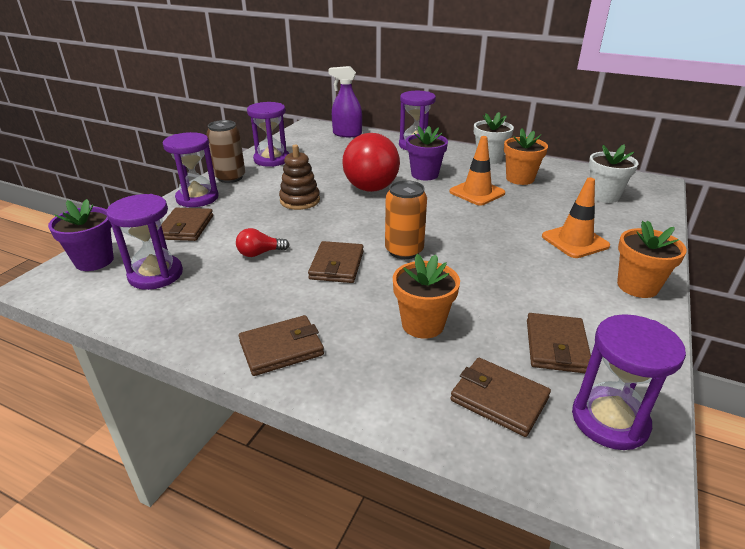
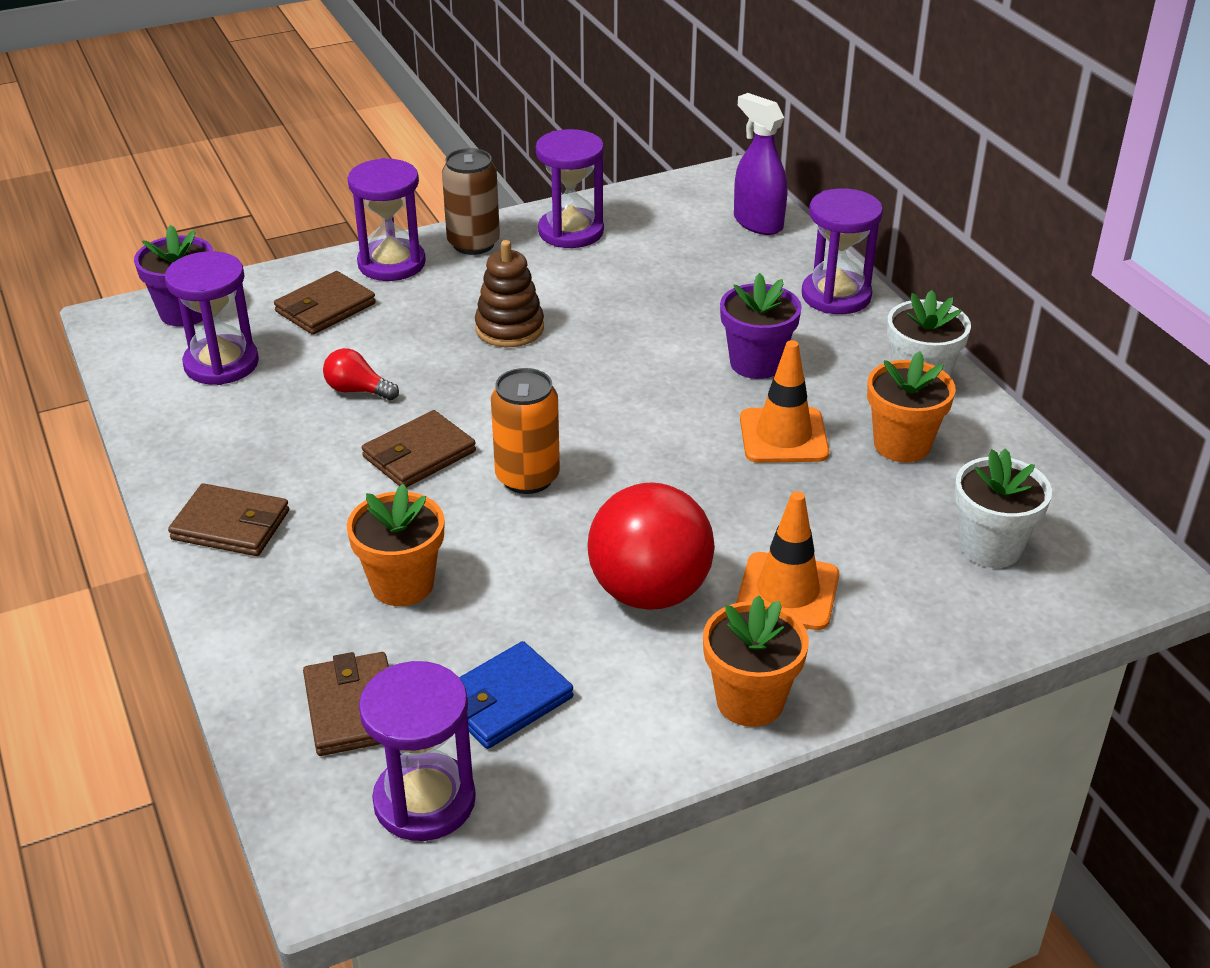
camera: 40 degrees right, 5 degrees up
(371, 188) = (635, 352): red ball -> red ball (649, 592)
(556, 346) = (505, 700): brown wallet -> blue wallet

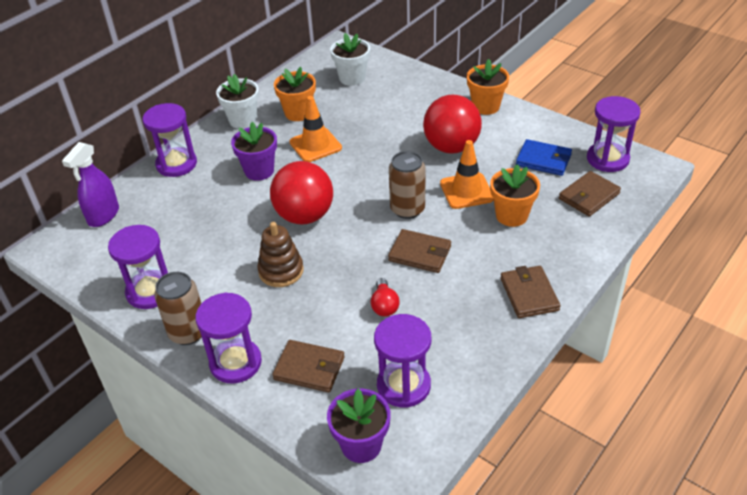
camera: 115 degrees left, 5 degrees up
(527, 477) = (407, 209): orange can -> brown can
(606, 376) = (304, 216): none -> red ball
(787, 592) = (420, 115): orange traffic cone -> orange traffic cone (466, 191)

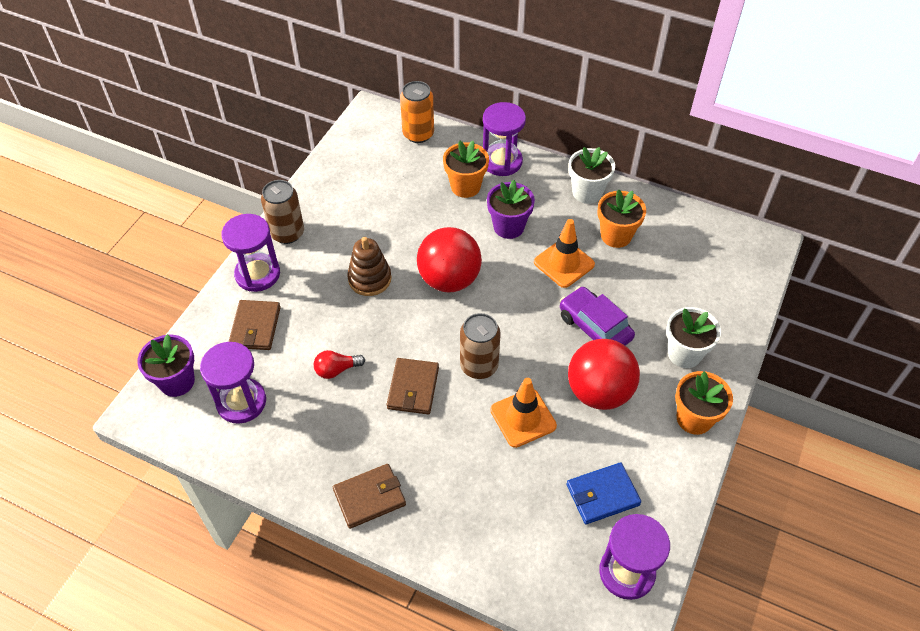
camera: 75 degrees right, 10 degrees up
(103, 215) = (418, 134): purple spray bottle -> orange can
(150, 291) = (330, 194): purple hourglass -> none
(352, 78) = (702, 270): white flower pot -> white flower pot (684, 353)
(388, 139) = (594, 327): none -> purple car
(511, 215) = (491, 469): orange flower pot -> orange flower pot (465, 186)
(543, 160) = (602, 495): blue wallet -> blue wallet turned 60 degrees clockwise
(589, 196) = (545, 552): brown wallet -> none

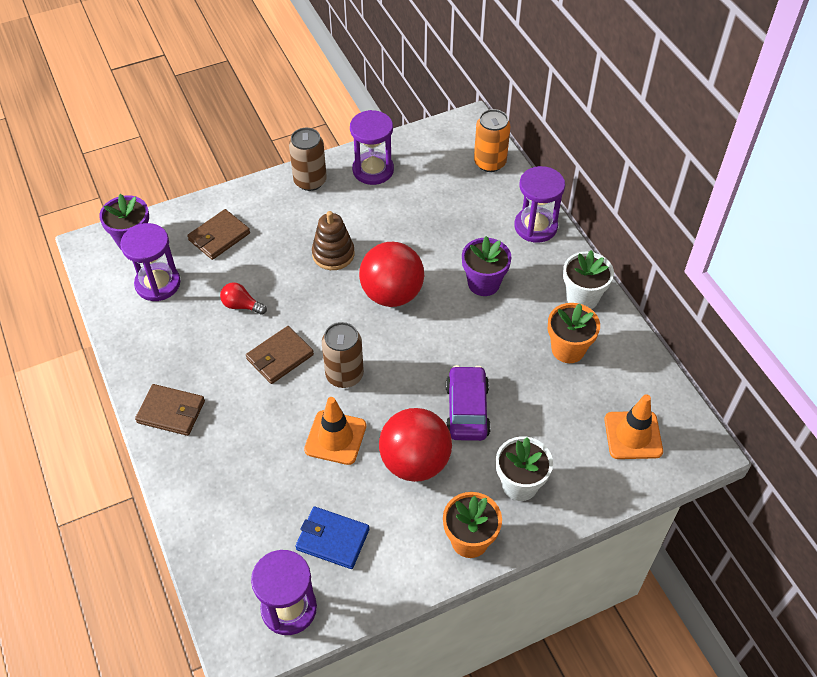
camera: 40 degrees right, 0 degrees up
(257, 274) = (259, 198): purple hourglass -> purple hourglass (373, 170)
(465, 186) = (483, 229): orange flower pot -> none
(564, 263) = (497, 342): orange traffic cone -> orange traffic cone (633, 435)

